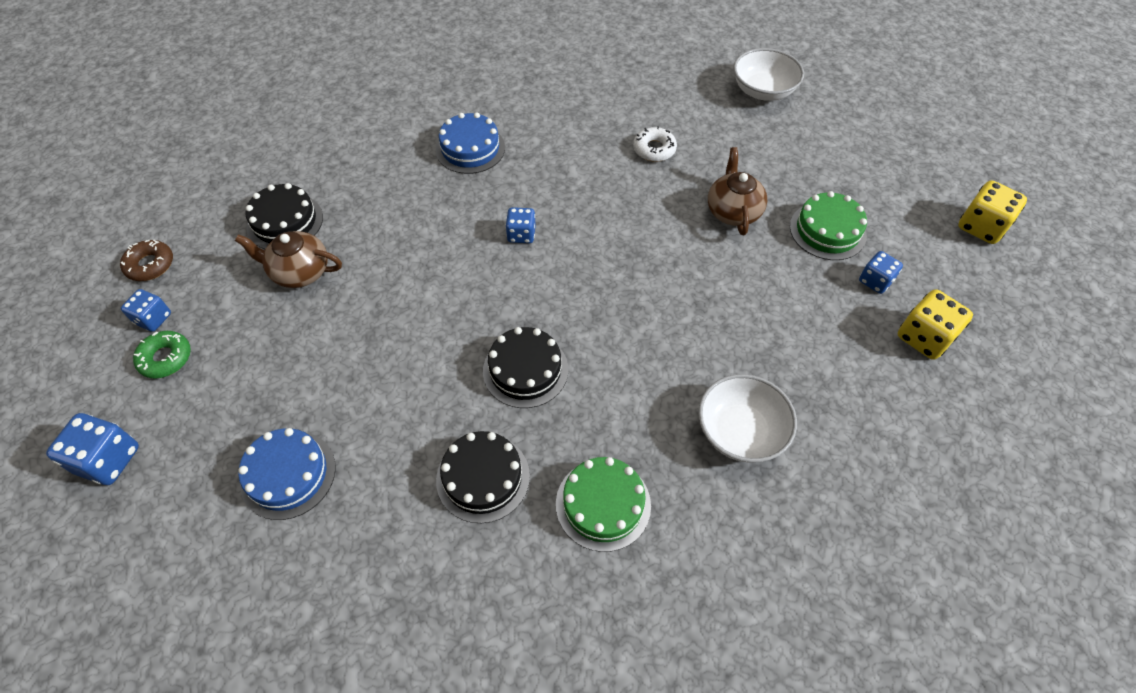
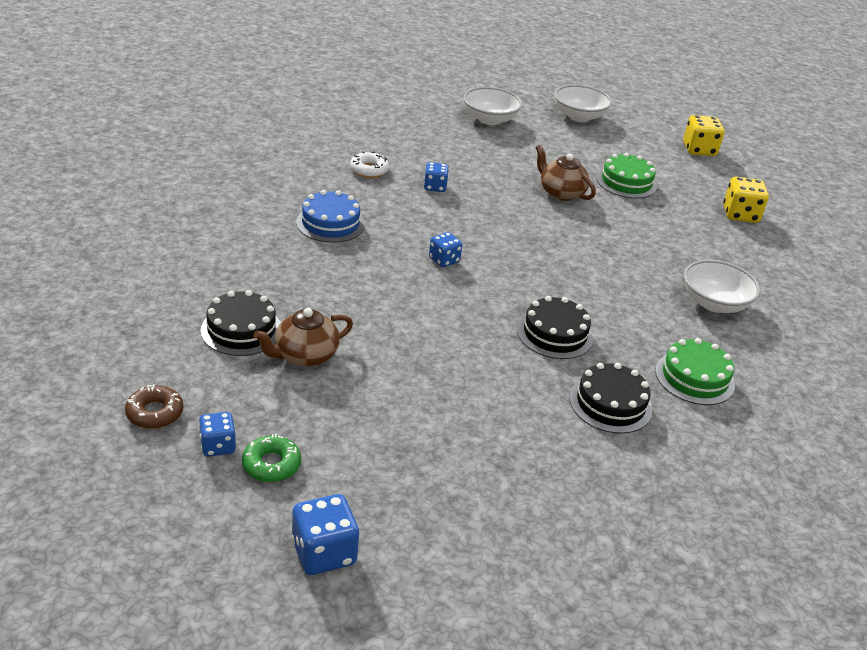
camera: 45 degrees left, 20 degrees down
(288, 474) = (482, 477): blue cake -> none
(654, 149) = (465, 176): white donut -> white donut (369, 170)
(874, 124) = (579, 116): none -> white bowl
(875, 281) = (683, 198): blue dice -> blue dice (435, 187)

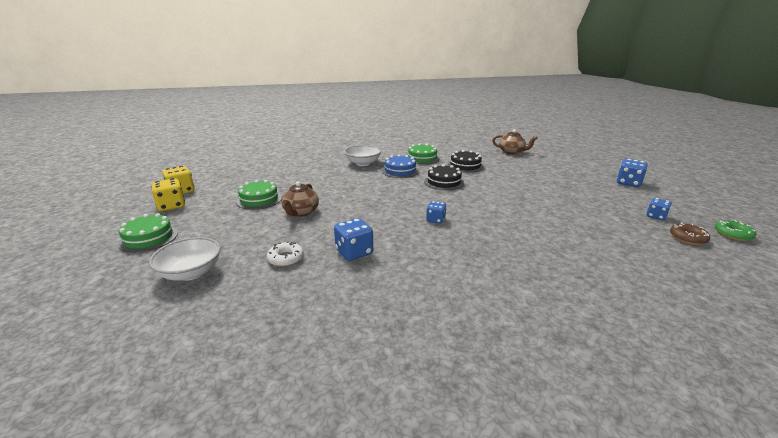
camera: 120 degrees left, 10 degrees down
(241, 330) = (605, 246): black cake -> none
(271, 464) = (632, 203): green donut -> green donut (732, 234)
(305, 355) = (577, 223): brown teapot -> brown teapot (512, 152)
(330, 223) = (467, 270): blue cake -> blue cake (400, 171)
(369, 170) = (368, 290): white donut -> white donut (286, 258)
(435, 187) = (354, 252): blue dice -> blue dice, size x1.55
(579, 116) = (148, 238): white bowl -> green cake
(740, 215) = (265, 171): yellow dice -> yellow dice (171, 206)

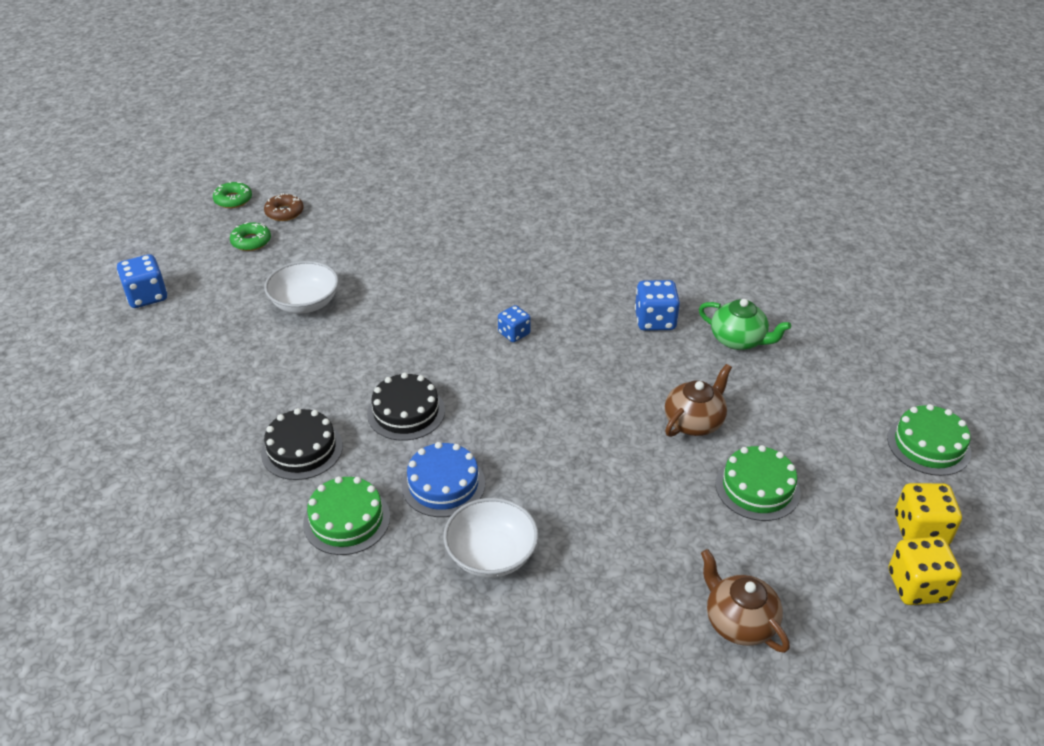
camera: 150 degrees left, 15 degrees up
(191, 273) = (851, 358): white bowl -> white bowl (305, 303)
(286, 258) = (738, 340): white donut -> green teapot
(512, 152) = (134, 462): brown teapot -> brown teapot (739, 622)
(656, 216) = (251, 241): blue dice -> green donut

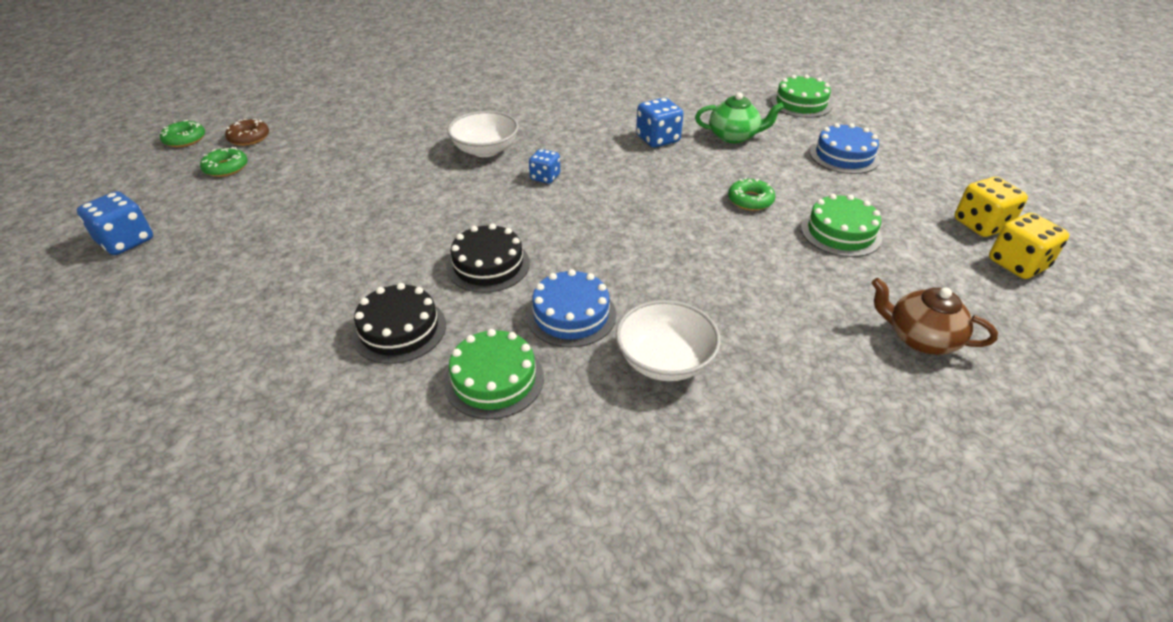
camera: 25 degrees left, 0 degrees up
(305, 303) = (319, 204): white bowl -> white bowl (485, 150)
(694, 422) = (750, 200): brown teapot -> green donut
(841, 400) = (844, 156): none -> blue cake
(928, 445) = (930, 168): green cake -> green cake (801, 103)

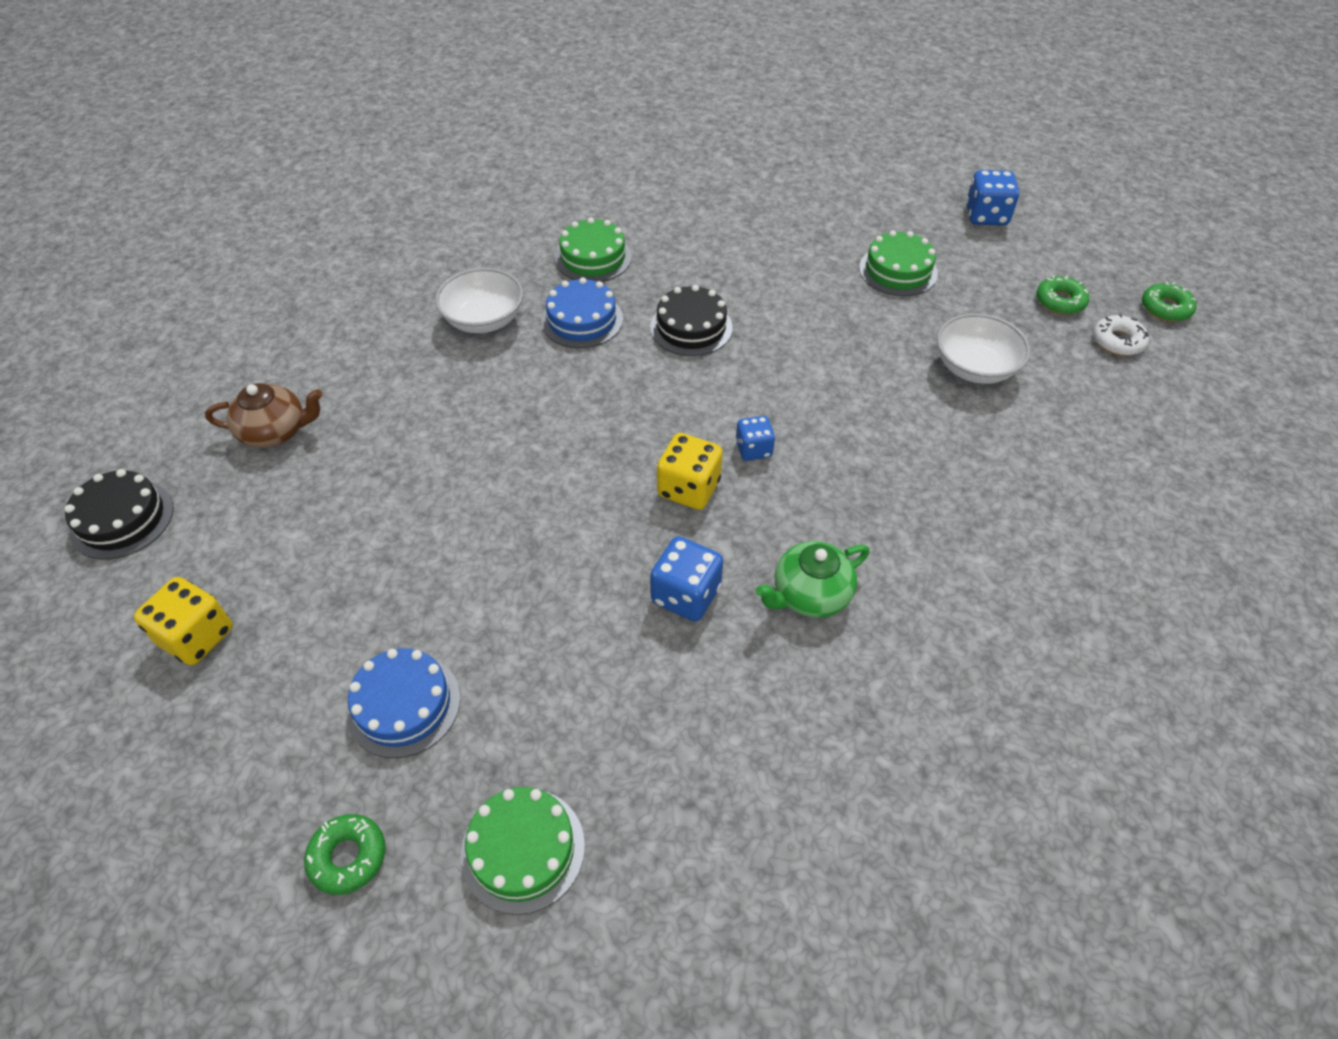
camera: 145 degrees right, 10 degrees up
(249, 138) = (1117, 341): brown donut -> white donut
(399, 329) = (694, 255): black cake -> black cake (122, 519)
(485, 150) = (866, 456): white bowl -> white bowl (974, 368)
(734, 136) = (586, 665): green teapot -> green teapot (809, 594)
(750, 200) = (499, 533): green donut -> green donut (348, 857)
(840, 232) = (375, 532): green cake -> green cake (898, 270)
(1017, 264) = (161, 581): yellow dice -> yellow dice (689, 488)

